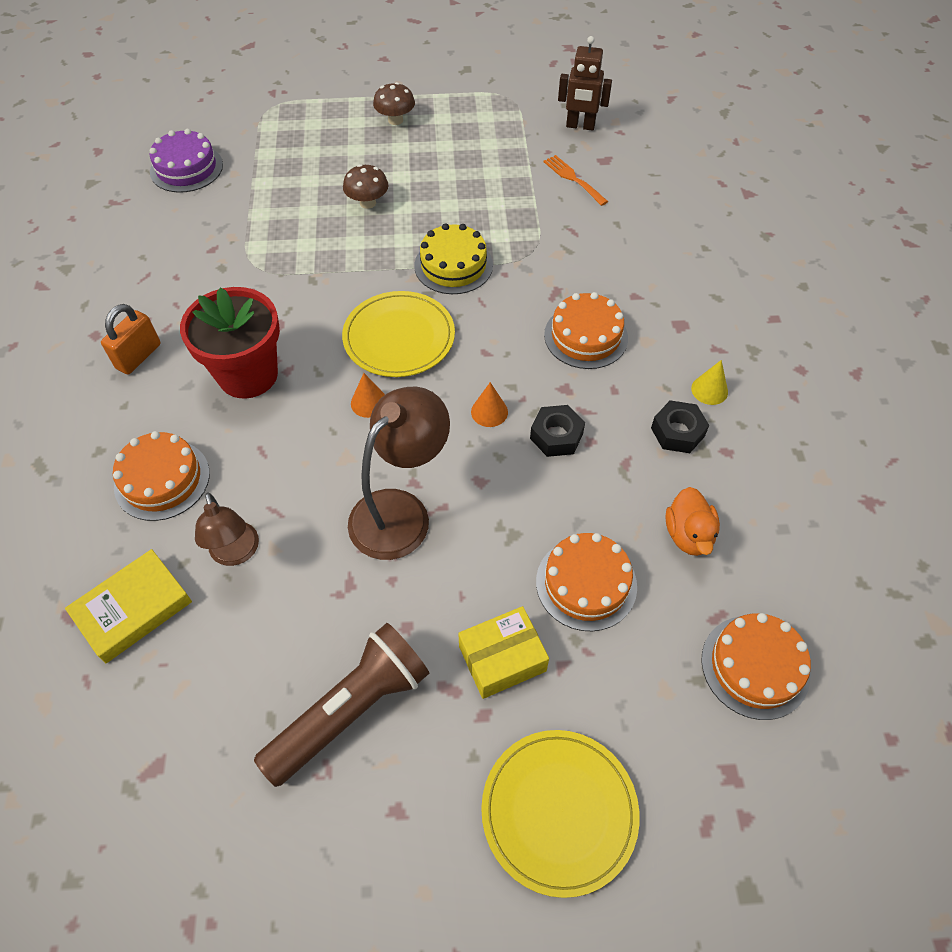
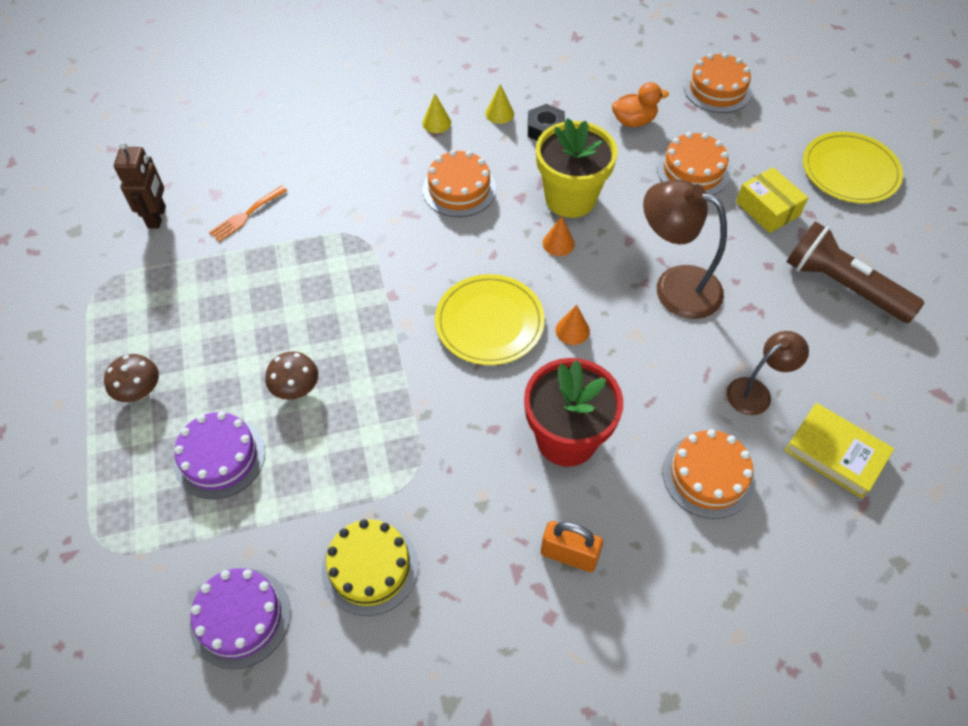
camera: 100 degrees left, 0 degrees up
(319, 160) = (220, 457): none -> purple cake
(453, 265) = (385, 295): yellow cake -> yellow cake (370, 567)
(556, 436) = (570, 198): black nut -> yellow flower pot
(695, 329) = (436, 123): none -> yellow cone

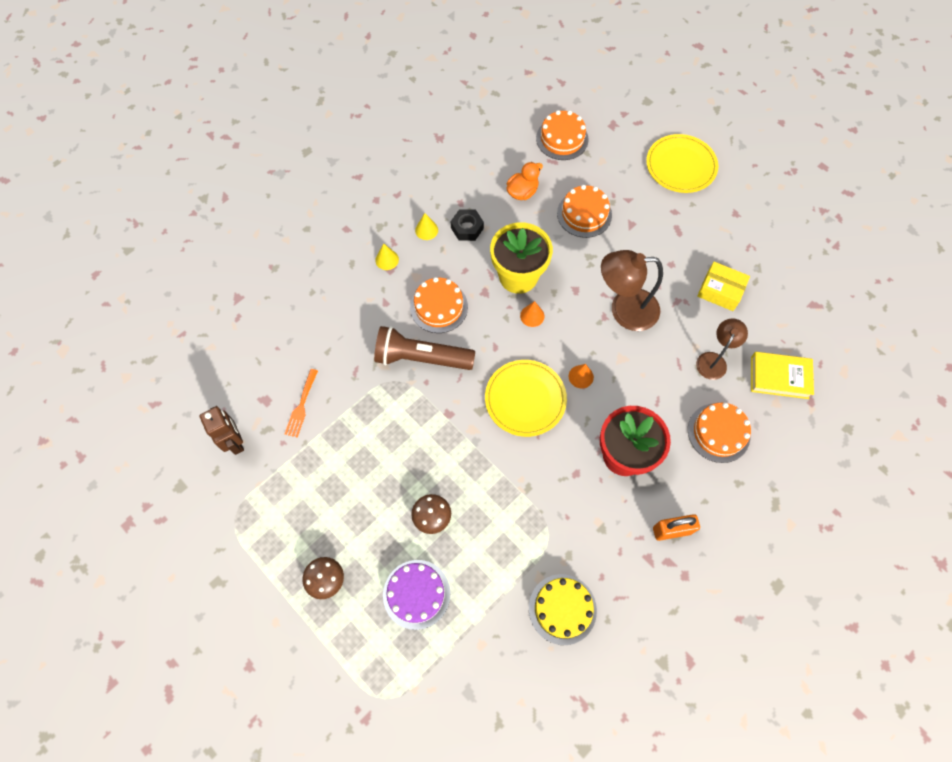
camera: 30 degrees left, 10 degrees up
(240, 617) = (506, 688): purple cake -> none
(767, 209) = (647, 221): yellow box -> yellow box (720, 291)
(843, 286) = (722, 256): brown flashlight -> brown flashlight (421, 358)

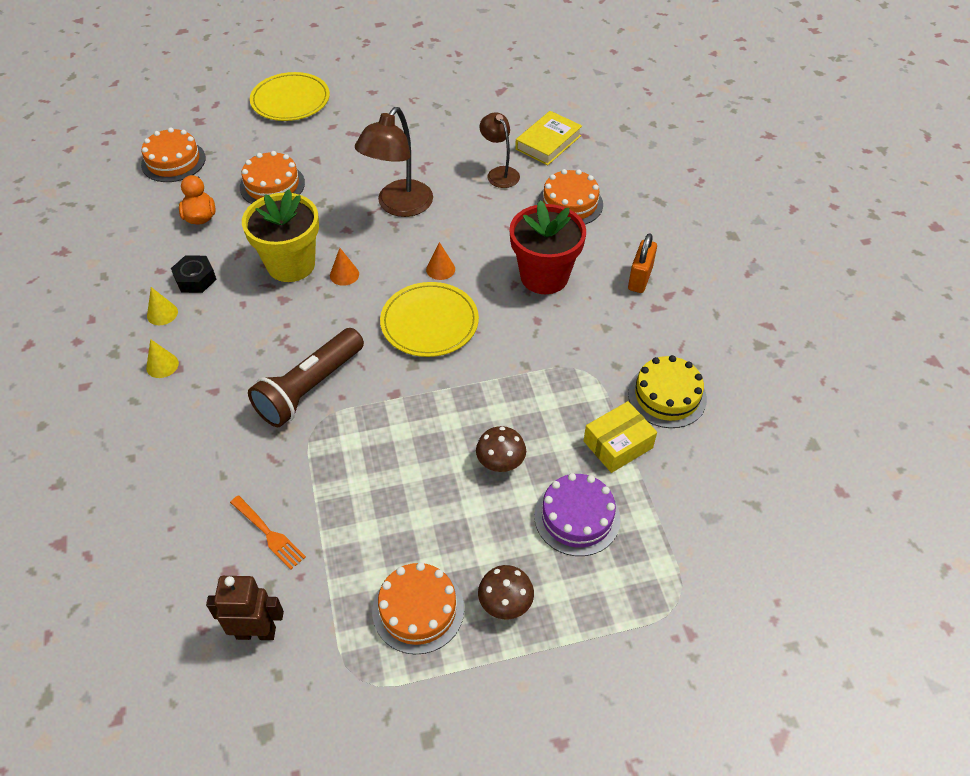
camera: 60 degrees left, 15 degrees down
(439, 307) = (264, 345): orange cake -> orange cake (418, 609)
(720, 291) = (437, 137): yellow box -> yellow box (618, 444)

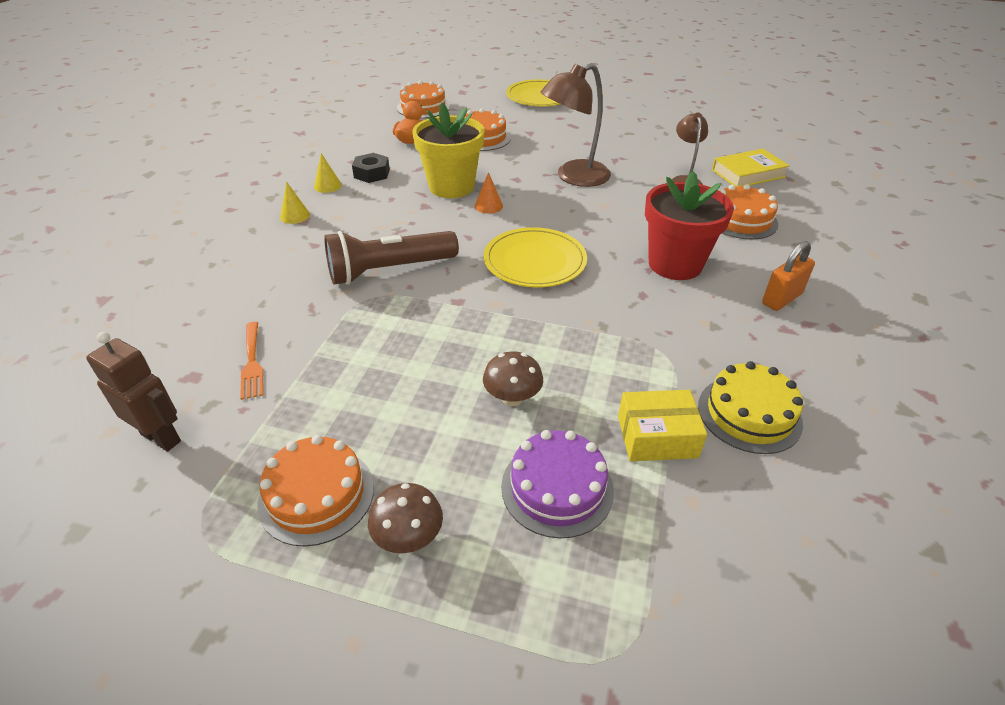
camera: 30 degrees right, 10 degrees down
(440, 269) = (576, 228): orange cone -> none

